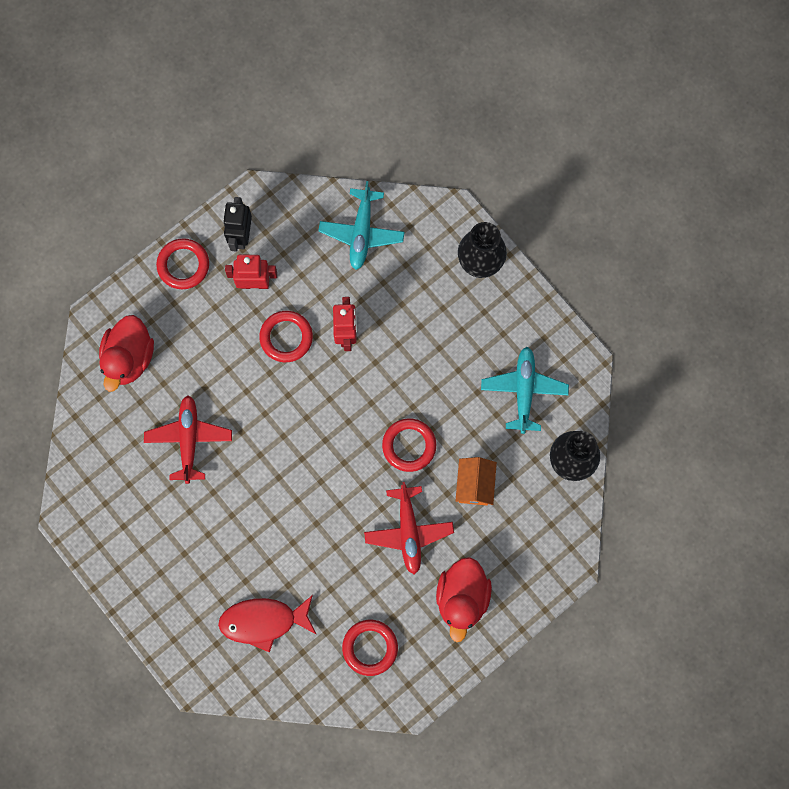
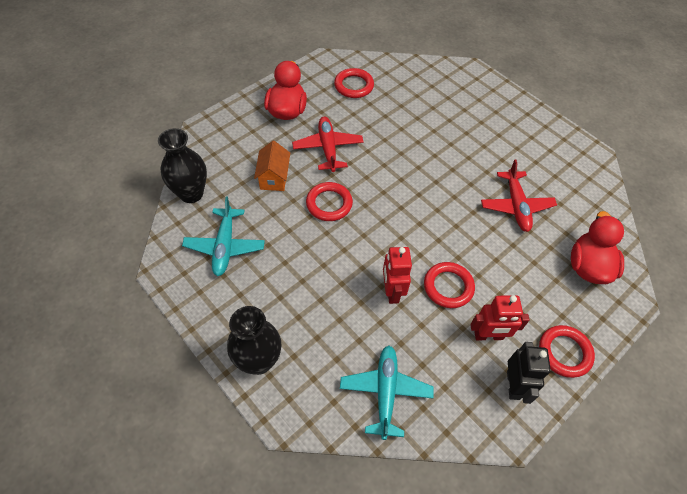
camera: 175 degrees right, 20 degrees down
(263, 621) = (431, 98): red fish -> none

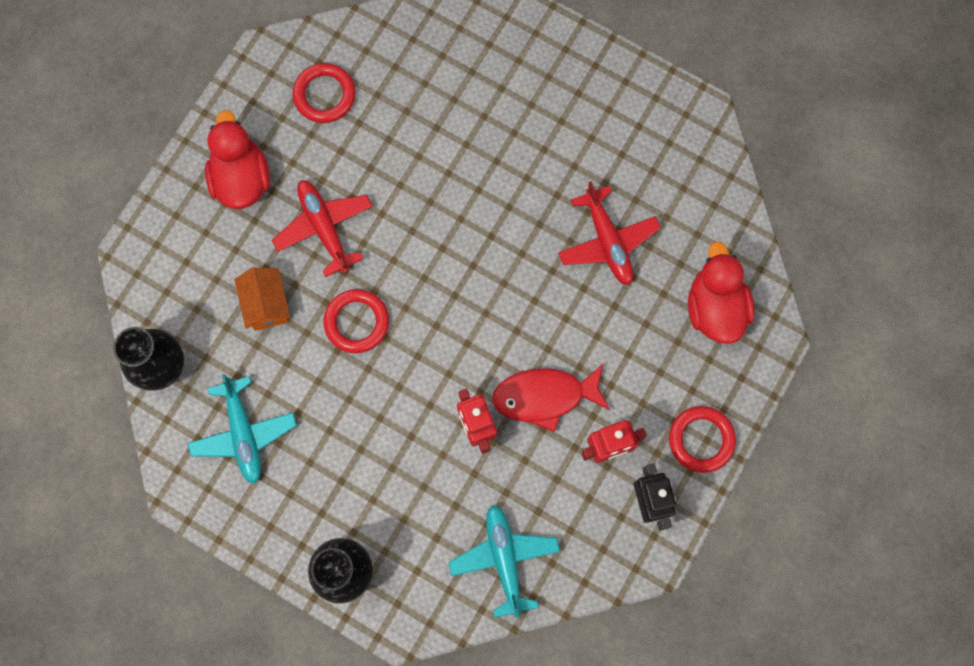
camera: 15 degrees left, 20 degrees up
(448, 287) = (545, 396): red ring -> red fish

